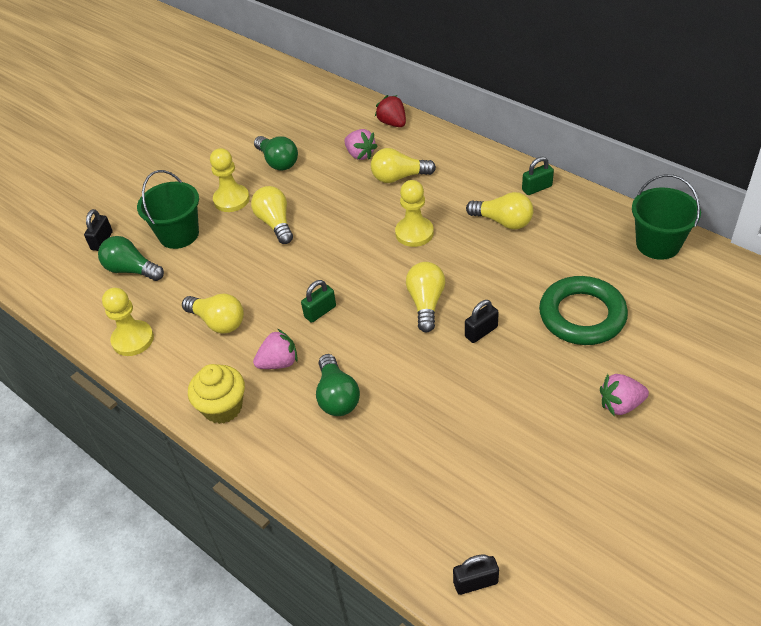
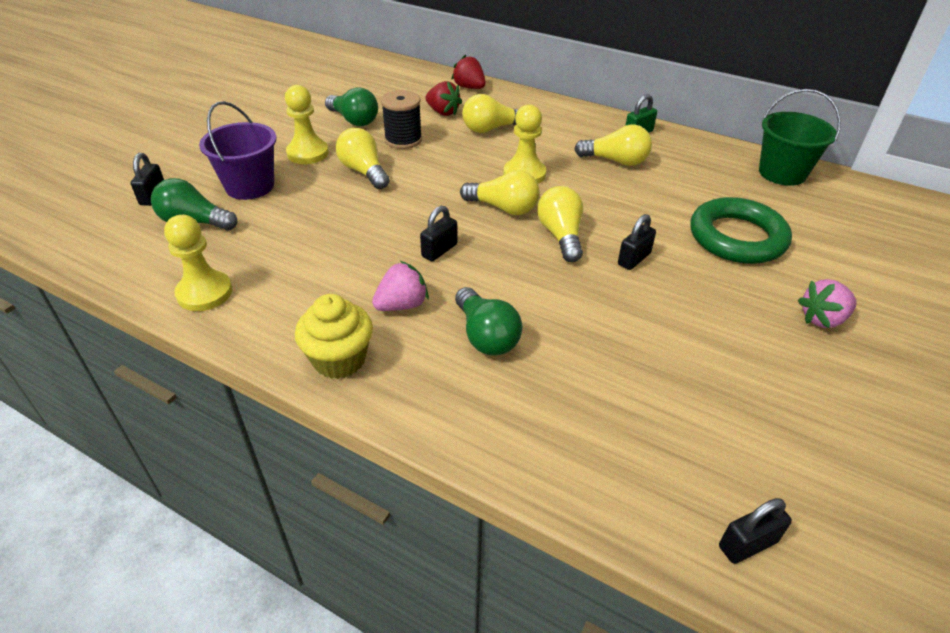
camera: 15 degrees left, 5 degrees down
(179, 234) = (250, 186): green bucket -> purple bucket
(218, 322) = (314, 268): yellow light bulb -> yellow light bulb (503, 208)
(316, 187) = (403, 140): none -> black spool
(320, 311) = (439, 250): green padlock -> black padlock
(360, 154) = (443, 112): pink strawberry -> red strawberry

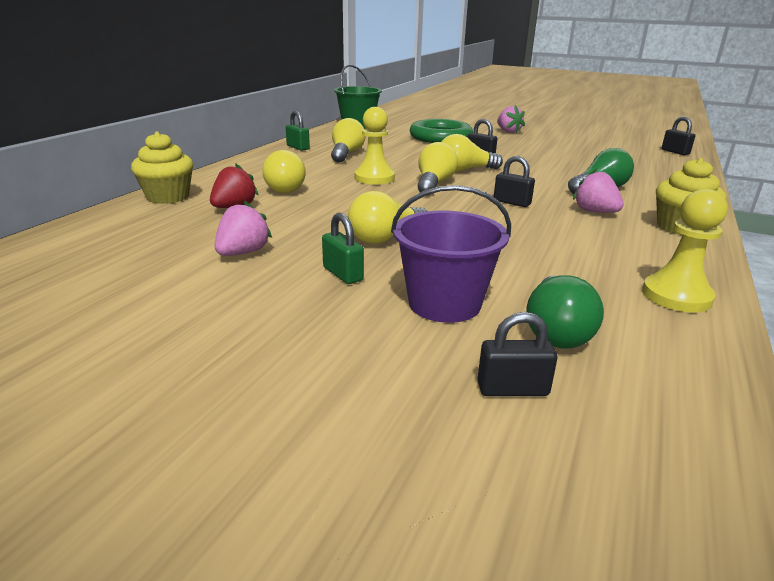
camera: 95 degrees left, 15 degrees down
(308, 153) = (343, 274): yellow pawn -> green padlock
(354, 120) = (243, 253): green light bulb -> pink strawberry
(403, 140) = (305, 223): black spool -> none
(469, 87) = (168, 197): red strawberry -> yellow cupcake

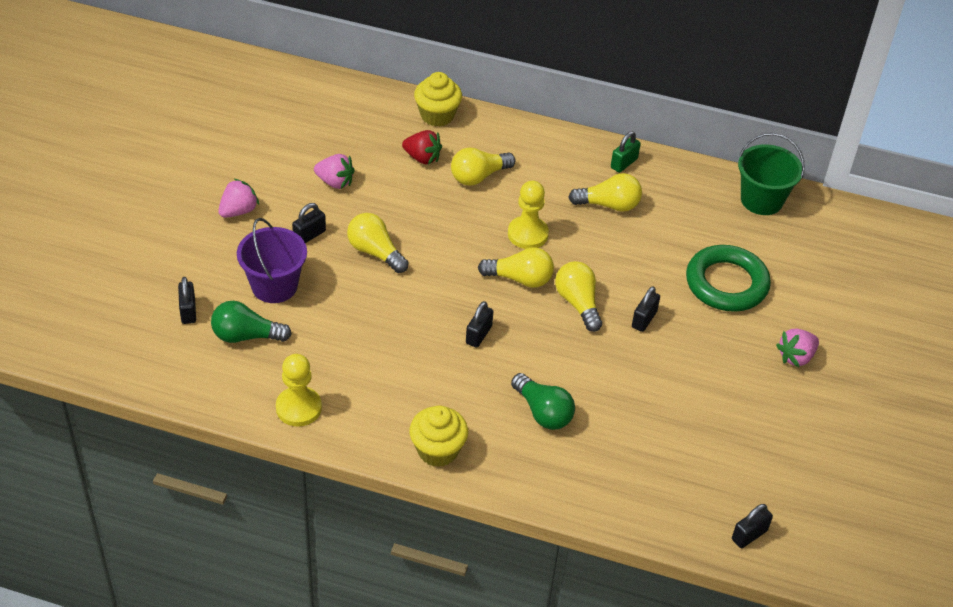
camera: 80 degrees right, 20 degrees up
(343, 274) = (309, 235): green padlock -> black padlock
(595, 212) = (467, 394): pink strawberry -> pink strawberry (238, 211)

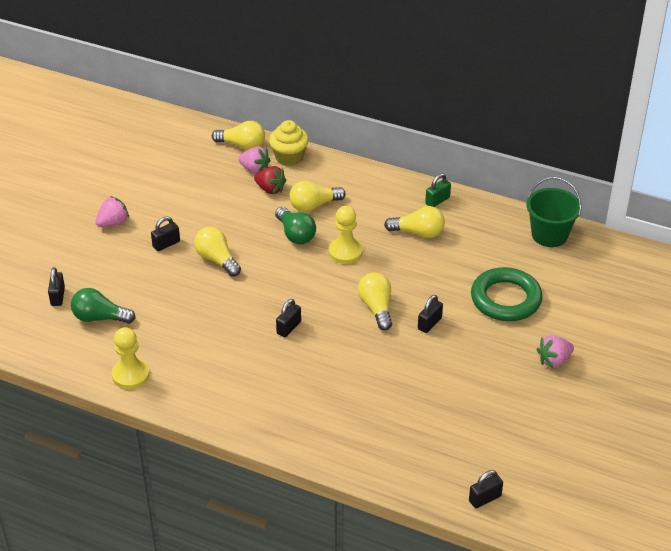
camera: 10 degrees right, 5 degrees down
(274, 286) = (130, 281): purple bucket -> none
(335, 182) = (195, 204): pink strawberry -> pink strawberry (255, 170)
(437, 450) = (237, 414): yellow cupcake -> none
(520, 279) = (332, 286): yellow light bulb -> yellow light bulb (242, 145)
(543, 412) = (330, 390): green light bulb -> green light bulb (295, 234)

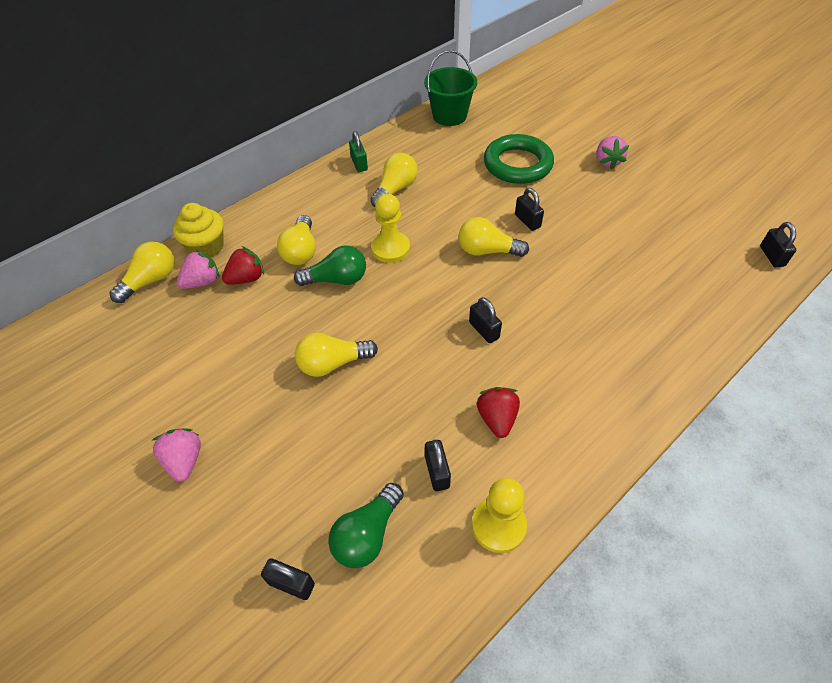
camera: 65 degrees left, 10 degrees up
(166, 244) = (270, 409): black padlock -> black padlock (437, 472)
(211, 354) = (497, 419): none -> red strawberry

